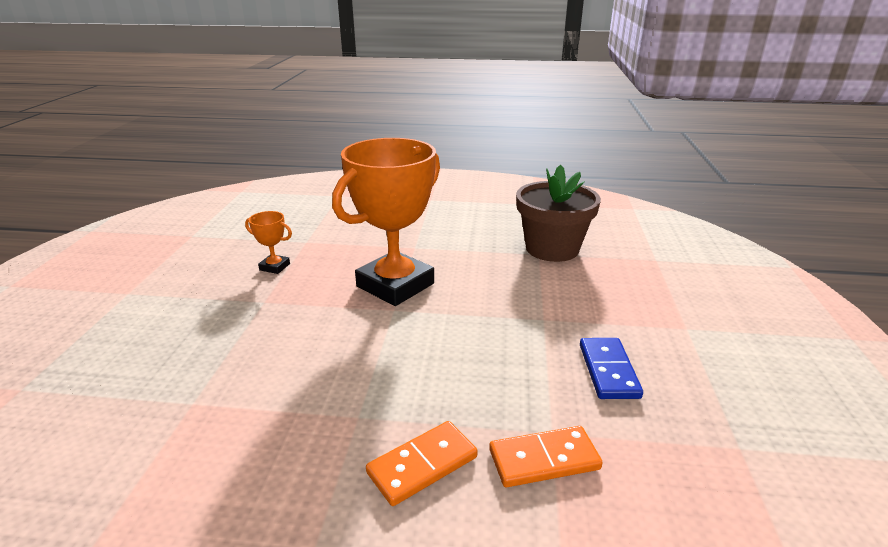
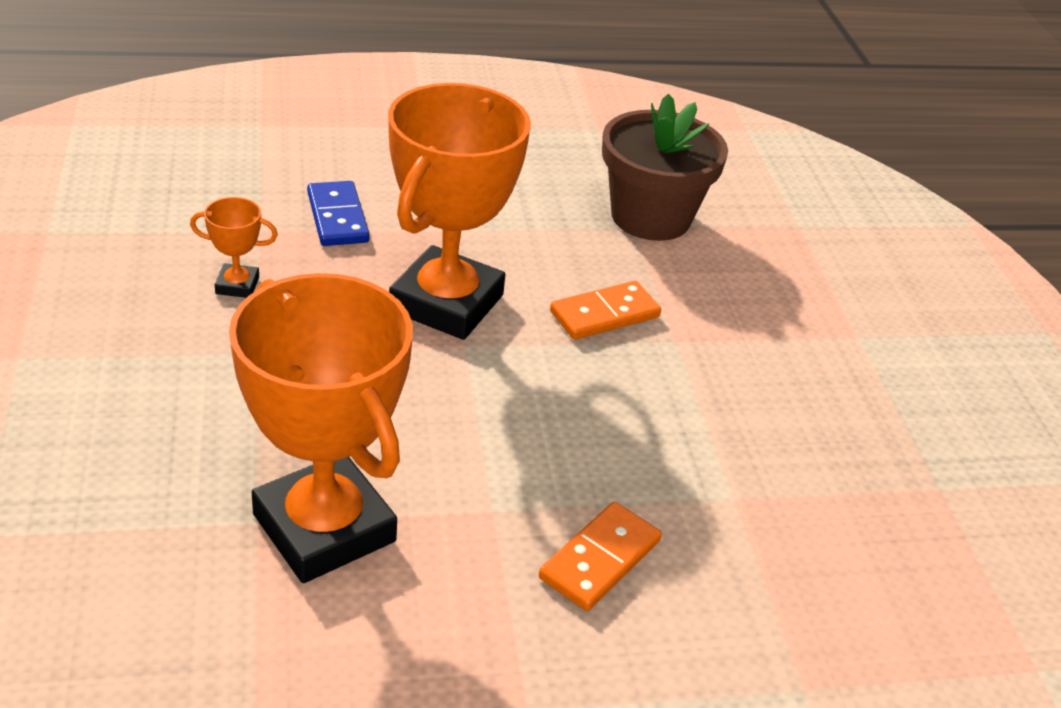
camera: 20 degrees left, 10 degrees up
(233, 413) = (324, 528): none -> orange trophy
(544, 460) = (735, 533): orange domino -> orange domino (604, 314)
(608, 371) = (777, 409): blue domino -> blue domino (337, 217)

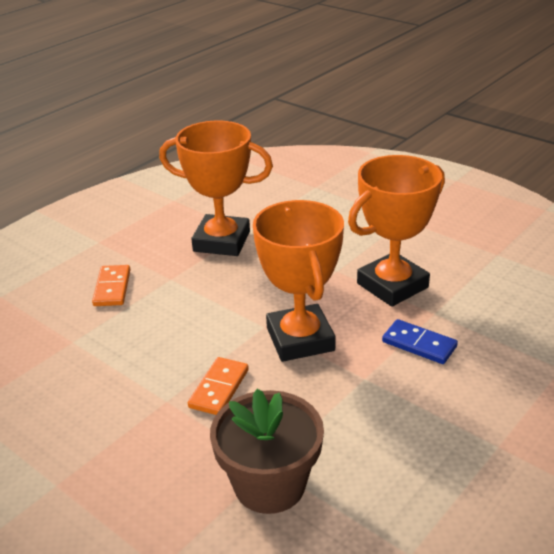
camera: 145 degrees right, 5 degrees down
(237, 285) = (392, 285): orange trophy -> orange trophy, size x2.41

